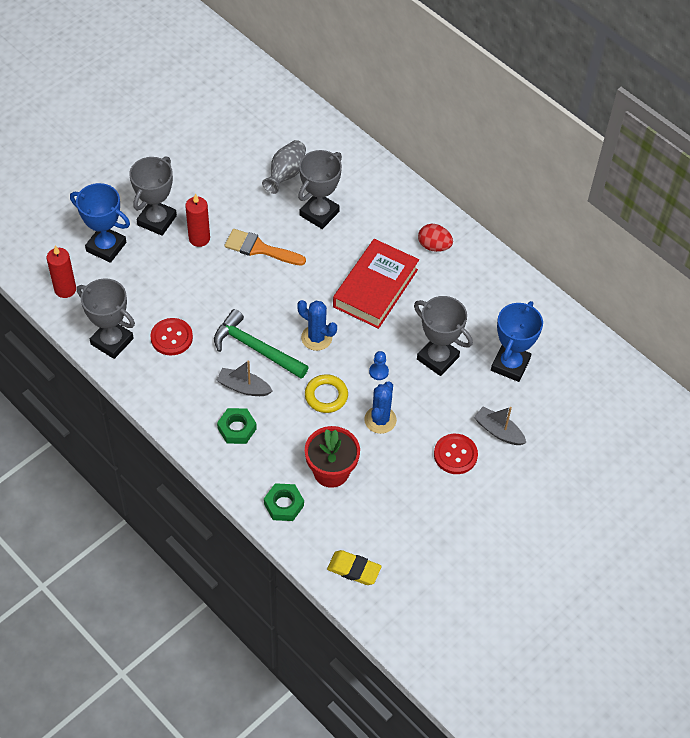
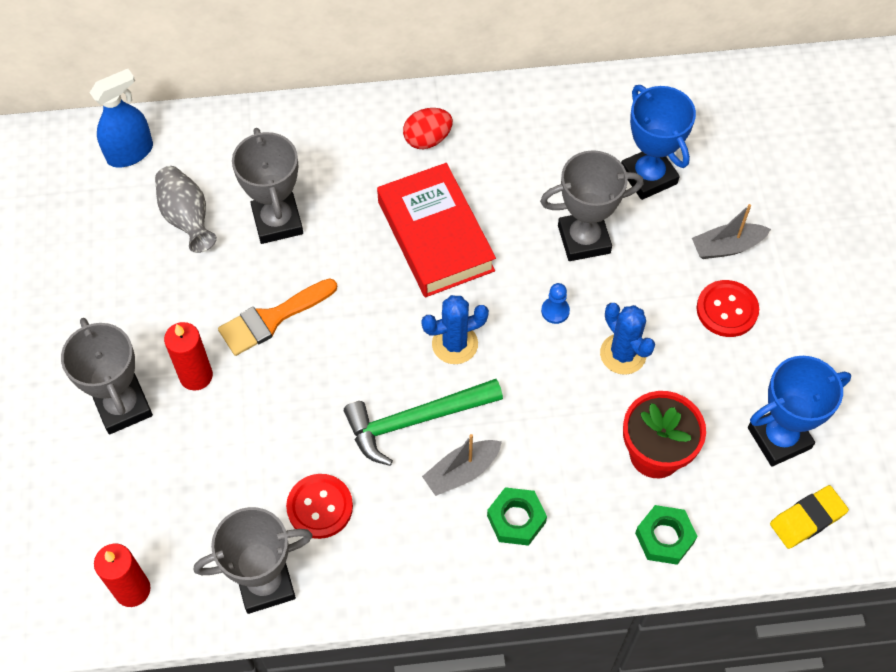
camera: 50 degrees left, 5 degrees up
(106, 247) = (109, 494): blue trophy -> blue trophy (779, 438)
(302, 125) = (130, 152): none -> blue spray bottle
(326, 396) = (545, 389): yellow ring -> none

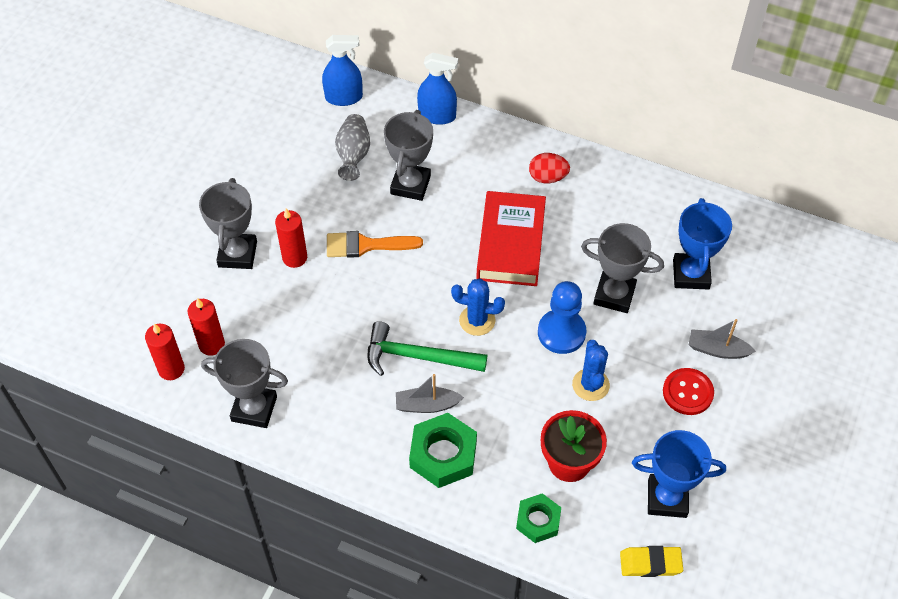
camera: 30 degrees right, 5 degrees down
(163, 533) = (211, 344): none -> red candle
(256, 124) = (437, 116): none -> blue spray bottle
(320, 507) = (319, 379): red button -> none
(516, 519) = (443, 454): green nut -> green nut, size x1.57
(555, 311) = (561, 333): blue pawn -> blue pawn, size x2.14

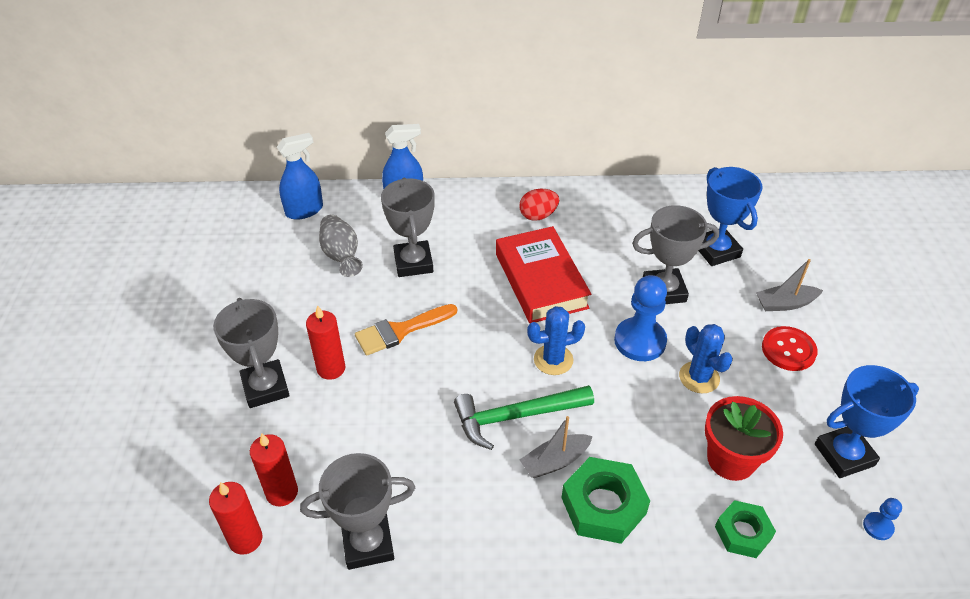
camera: 25 degrees left, 10 degrees down
(650, 563) = (878, 527): yellow eraser -> blue pawn

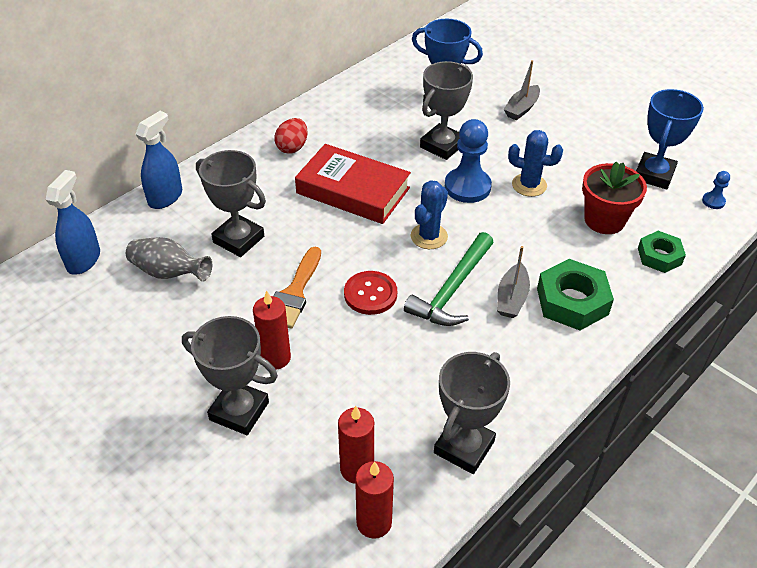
camera: 45 degrees left, 0 degrees up
(788, 350) = (556, 135): red button -> red button (370, 294)

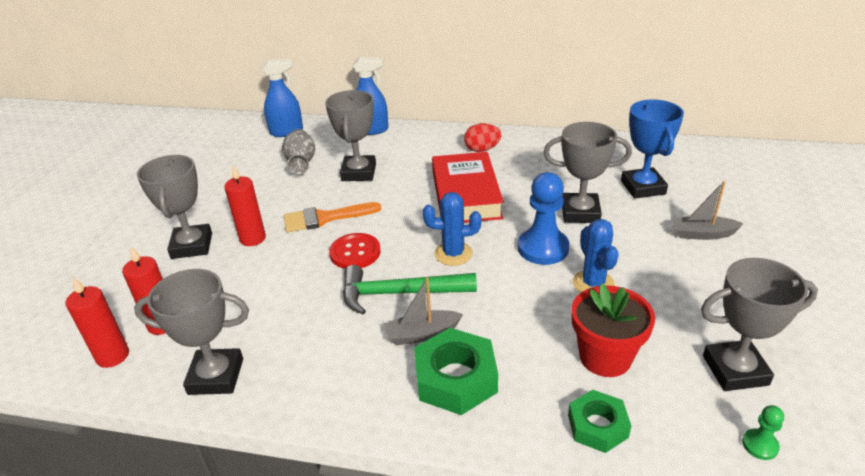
camera: 60 degrees right, 10 degrees down
(654, 175) = (735, 370): blue trophy -> grey trophy
(713, 201) = (760, 445): blue pawn -> green pawn

